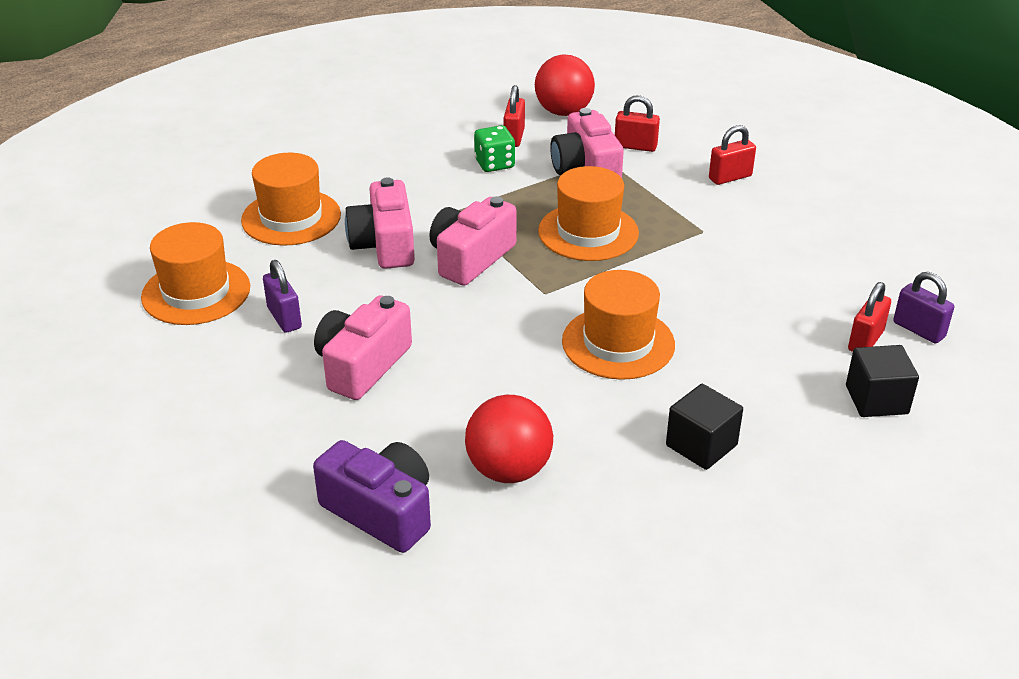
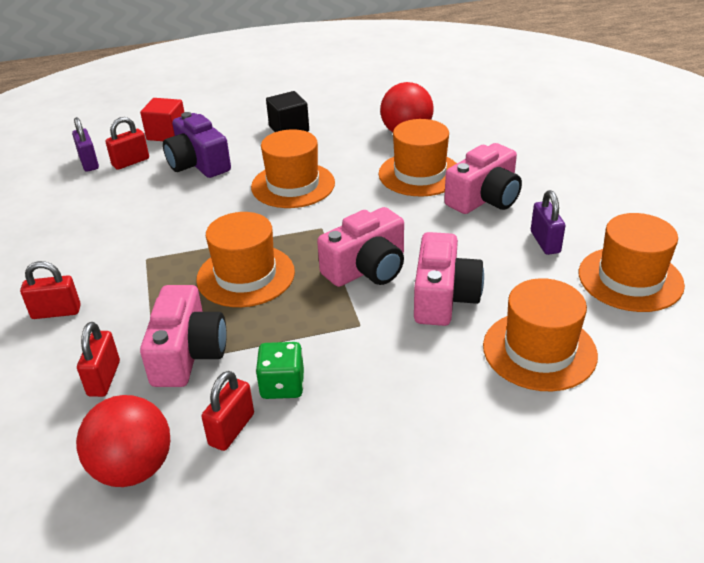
camera: 160 degrees left, 0 degrees up
(381, 511) = (486, 126): purple camera -> purple camera (198, 163)
(458, 390) = (420, 174): none -> orange hat
(635, 146) = (104, 378): red padlock -> red padlock turned 60 degrees clockwise
(876, 400) = (167, 134): black cube -> red cube

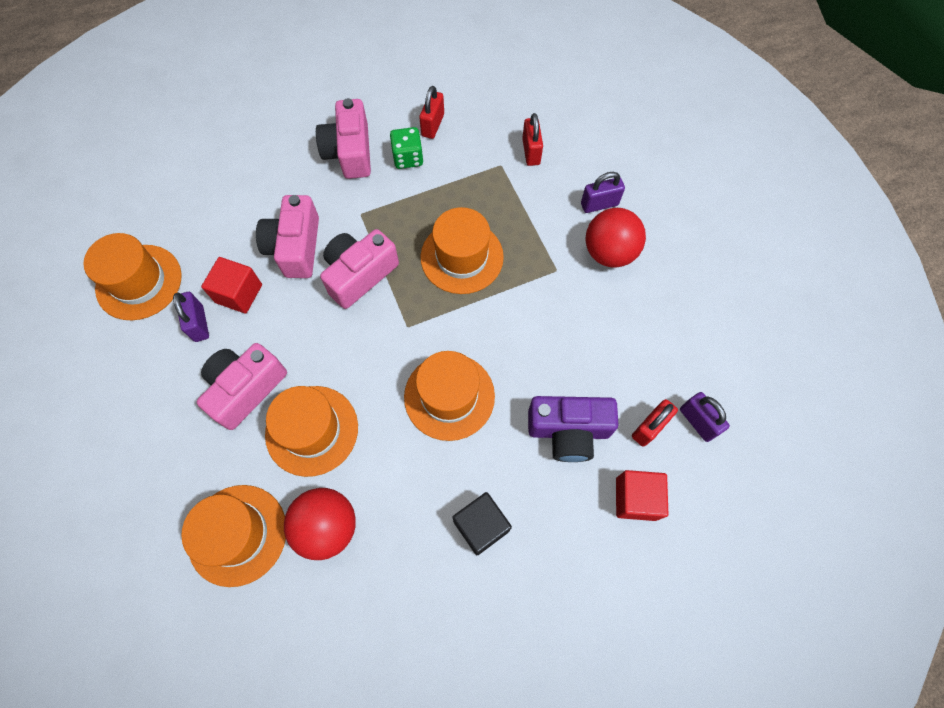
camera: 170 degrees right, 30 degrees up
(56, 312) = (599, 204): red padlock -> purple padlock
(133, 468) = (483, 97): red ball -> red ball (609, 252)
(187, 354) = (481, 176): pink camera -> pink camera (350, 152)
(198, 163) = (568, 431): purple camera -> purple camera turned 135 degrees clockwise
(506, 262) = (239, 293): none -> red cube
(539, 350) = (230, 202): orange hat -> orange hat (237, 534)

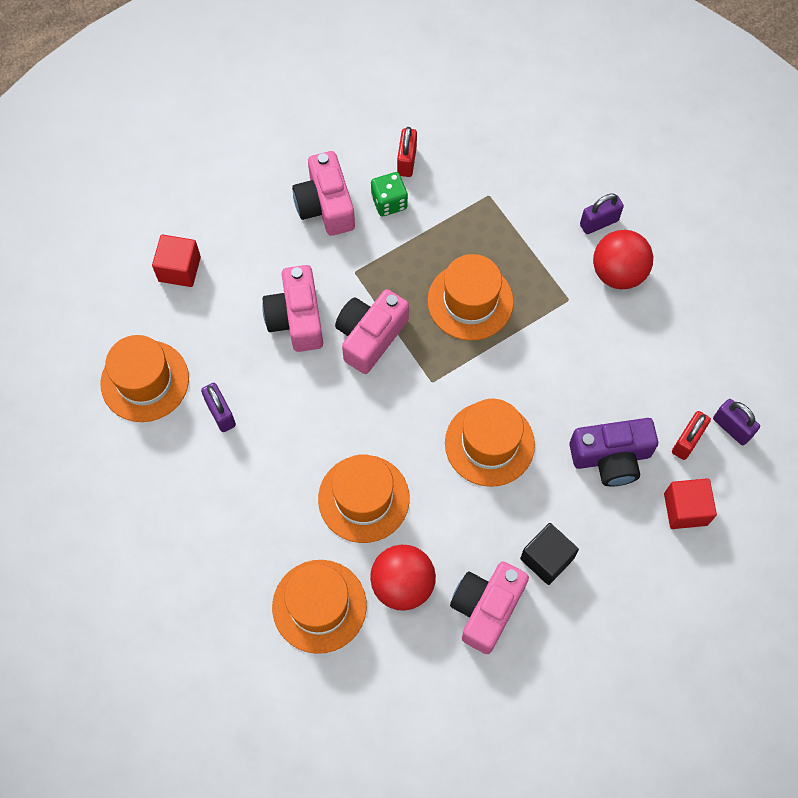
camera: 10 degrees left, 0 degrees up
(239, 293) = (252, 376): red cube -> red cube (179, 269)
(246, 389) = (287, 470): pink camera -> pink camera (486, 608)
(531, 152) = (517, 175): red padlock -> none

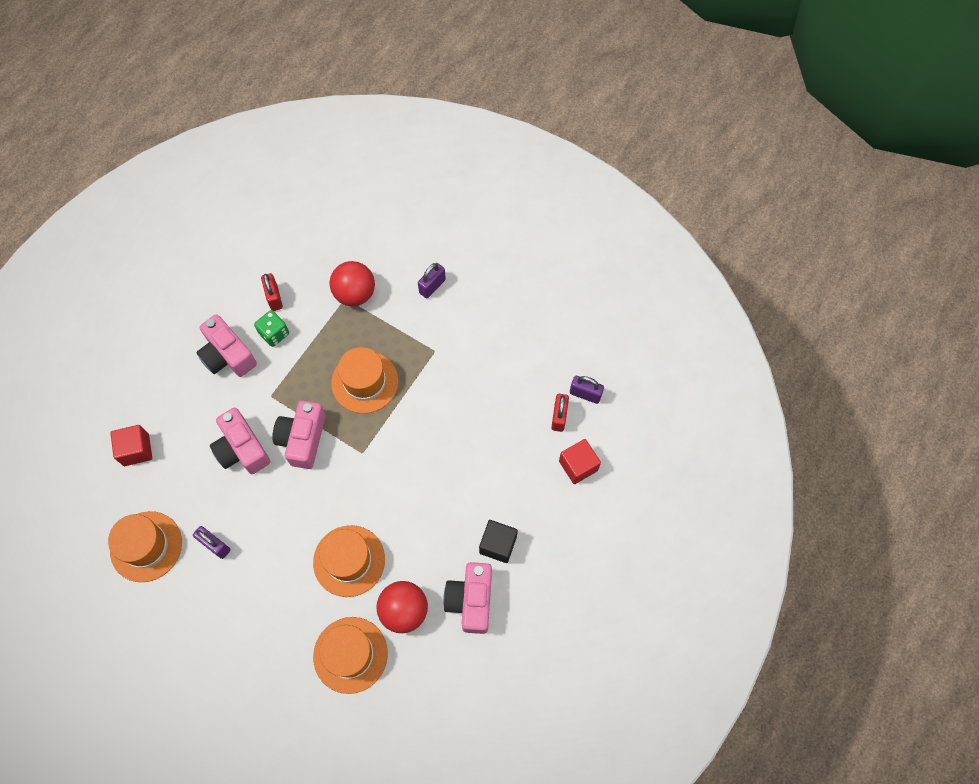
camera: 25 degrees left, 0 degrees up
(489, 443) = (422, 480): orange hat -> none
(611, 457) = (512, 451): purple camera -> none
(618, 273) = (461, 317): red ball -> red ball (355, 294)

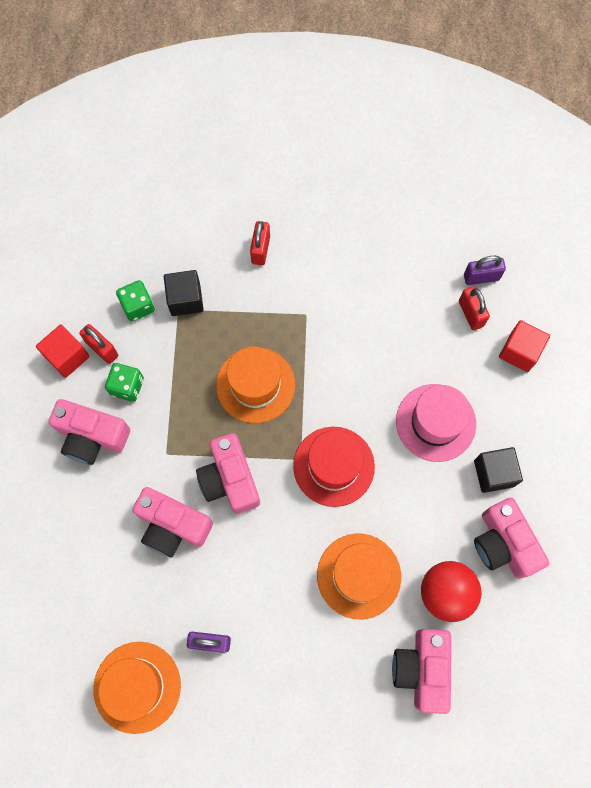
camera: 30 degrees left, 5 degrees up
(136, 450) = (58, 592): red cube -> red cube (67, 356)
(318, 281) = (138, 306): none -> green dice
(350, 654) = (422, 669): orange hat -> pink camera
(355, 294) = (185, 299): red ball -> black cube
(382, 472) = (333, 466): none -> red hat
(432, 286) = (260, 249): purple padlock -> red padlock
(479, 482) = (435, 422): none -> pink hat

